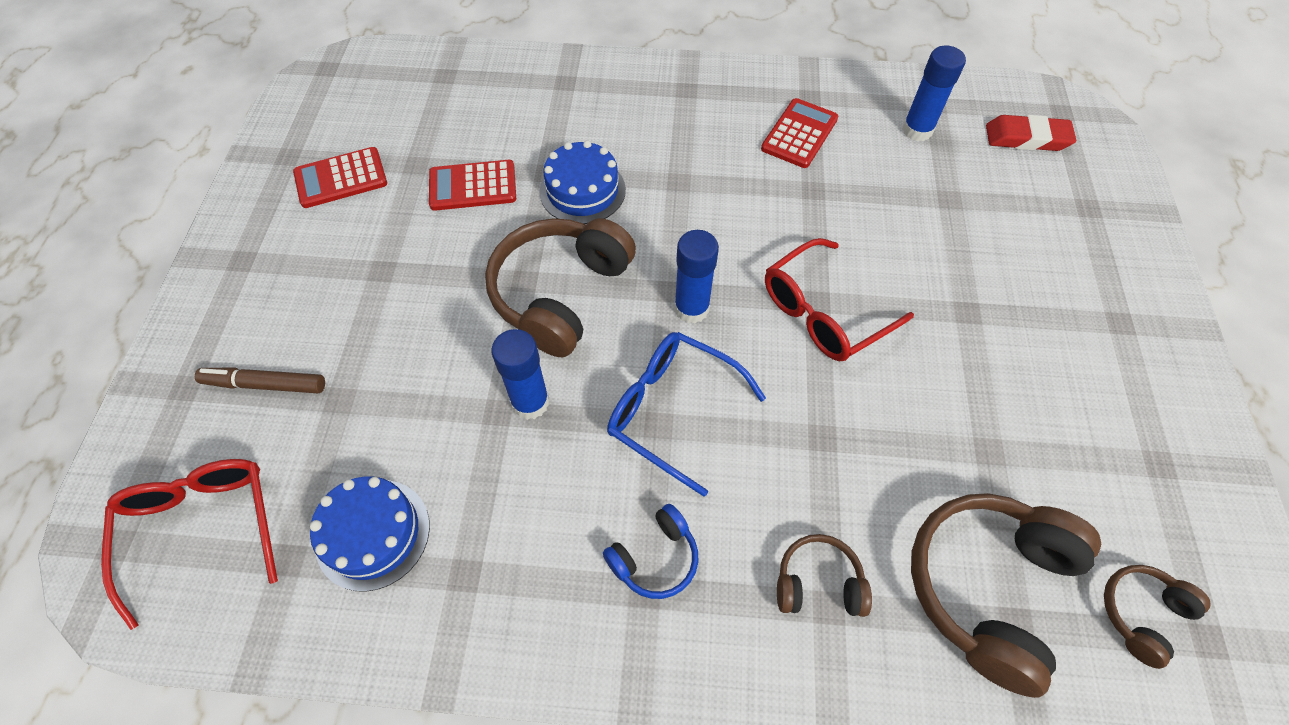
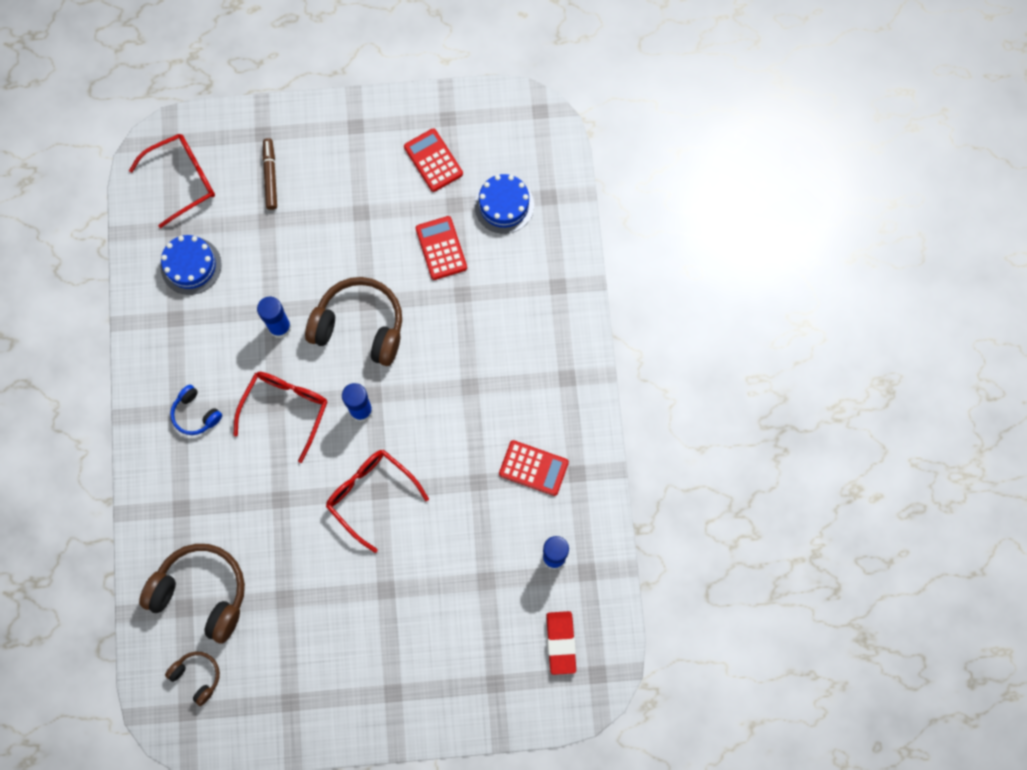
camera: 80 degrees right, 15 degrees up
(582, 190) = (450, 322): blue cake -> blue cake (504, 205)
(672, 410) = (286, 409): blue glasses -> red glasses
(818, 583) = (193, 501): brown headphones -> none

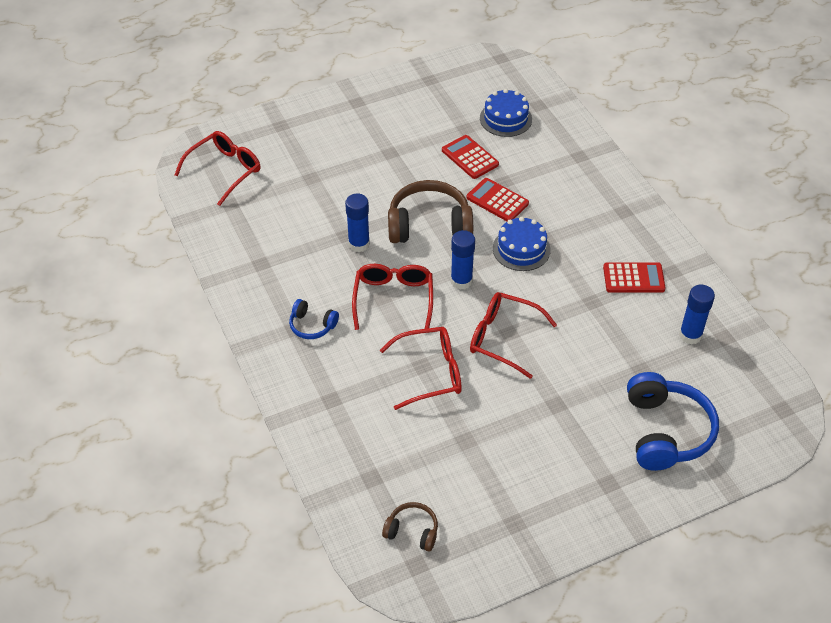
camera: 20 degrees left, 25 degrees down
(191, 266) = (258, 224): blue cake -> blue cake (521, 249)
(202, 593) = (383, 460): brown headphones -> none
(270, 176) = (301, 149): brown marker -> none
(285, 511) = (430, 373): none -> red glasses
(433, 160) = (432, 106): red calculator -> red calculator (497, 200)
(473, 658) = (666, 431): none -> blue headphones
(561, 643) = (736, 395): red eraser -> none

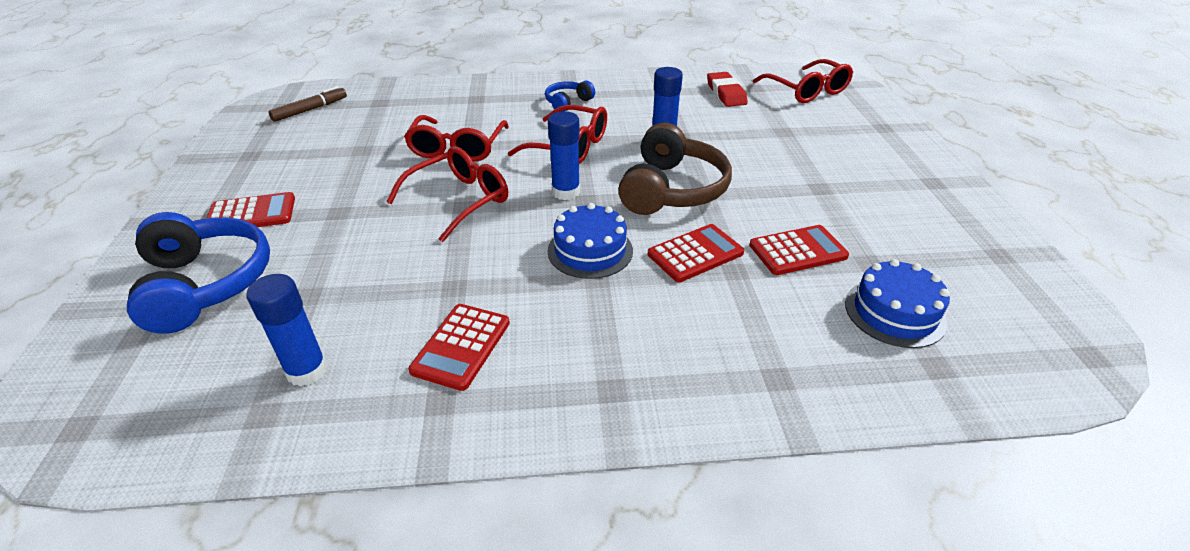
camera: 110 degrees right, 10 degrees down
(250, 221) = (726, 93): none -> red eraser
(412, 531) = (310, 110): brown headphones -> brown marker
(588, 459) = (251, 214): none -> red calculator
(666, 431) = (206, 284): blue headphones -> blue headphones turned 135 degrees counterclockwise

